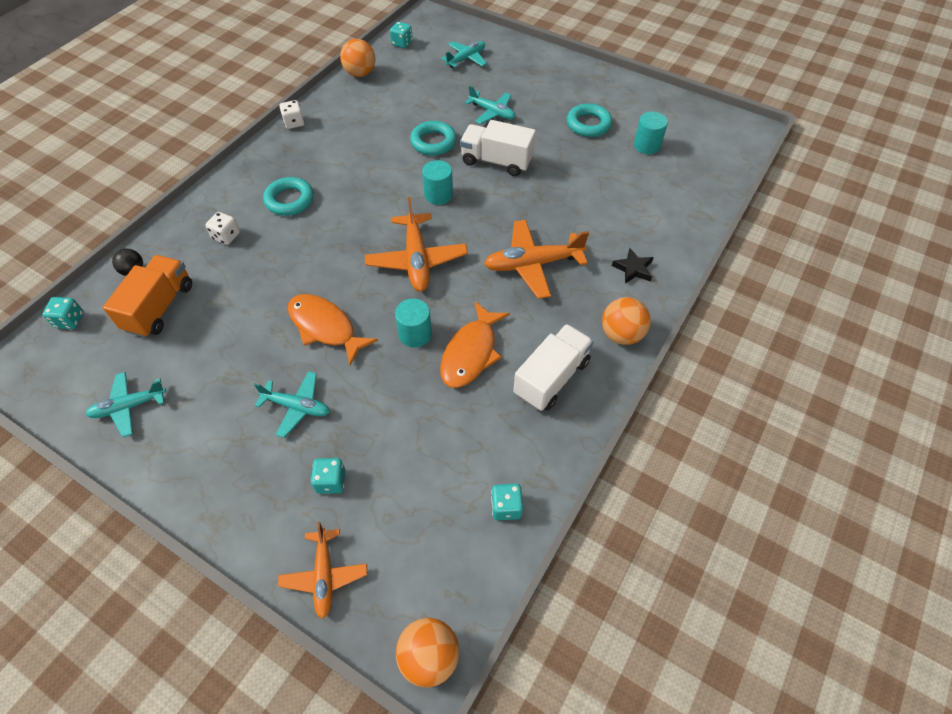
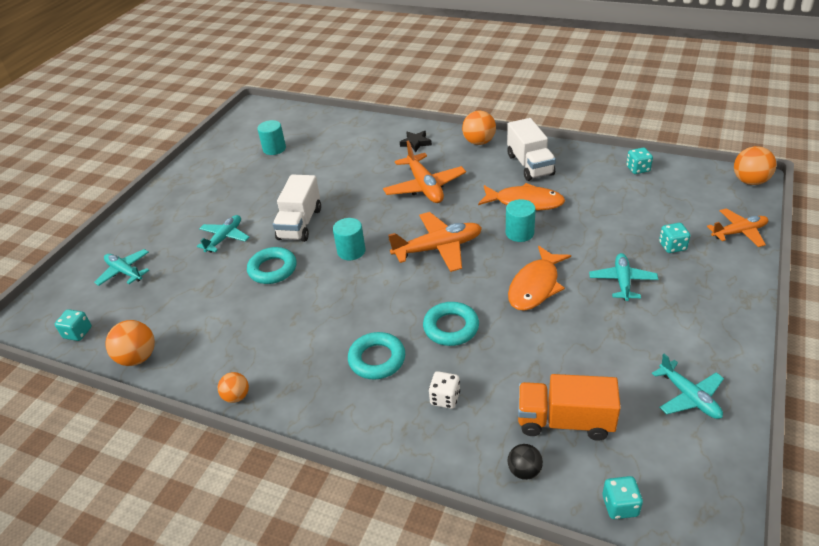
camera: 95 degrees left, 15 degrees down
(294, 123) = (236, 396): white dice -> orange ball
(551, 378) = (530, 165): white truck -> white truck turned 135 degrees counterclockwise
(588, 124) = (245, 180): turquoise ring -> turquoise ring (451, 327)

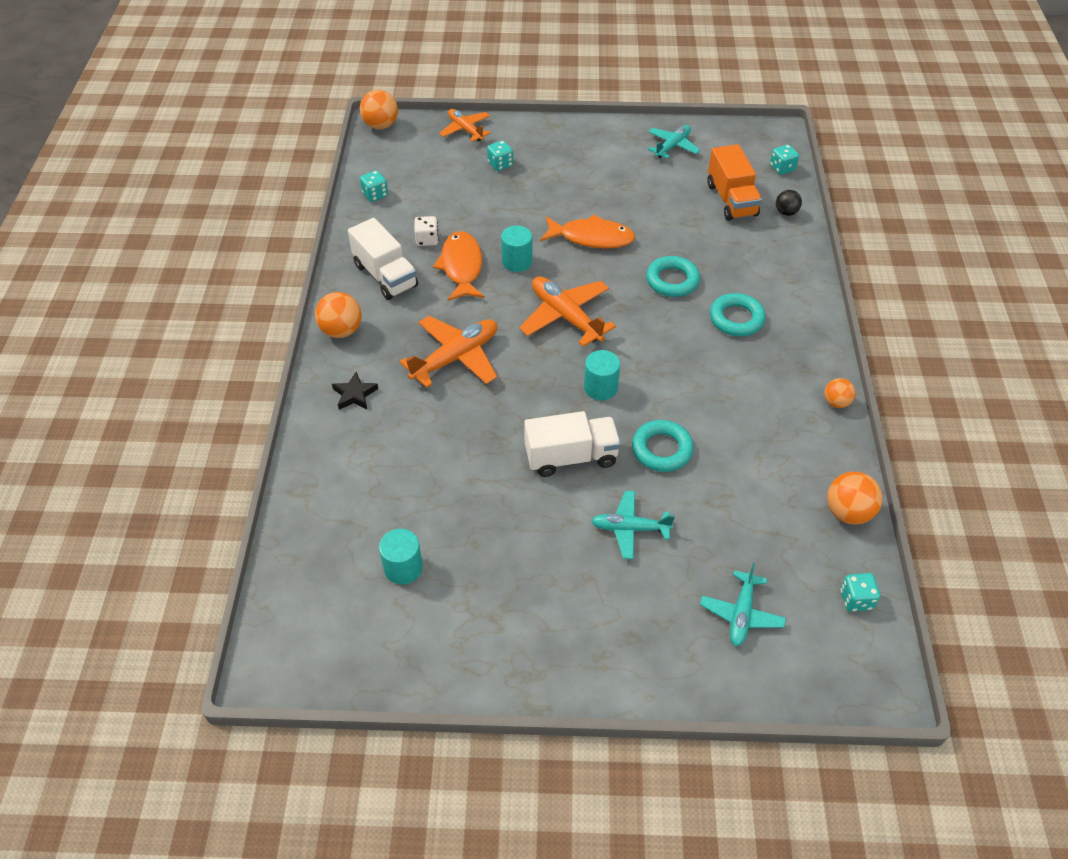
camera: 115 degrees left, 10 degrees up
(445, 398) = (750, 266): white dice -> white dice (427, 239)
(530, 165) = (385, 276): white truck -> white truck turned 90 degrees clockwise
(622, 281) = (561, 188): turquoise plane -> none

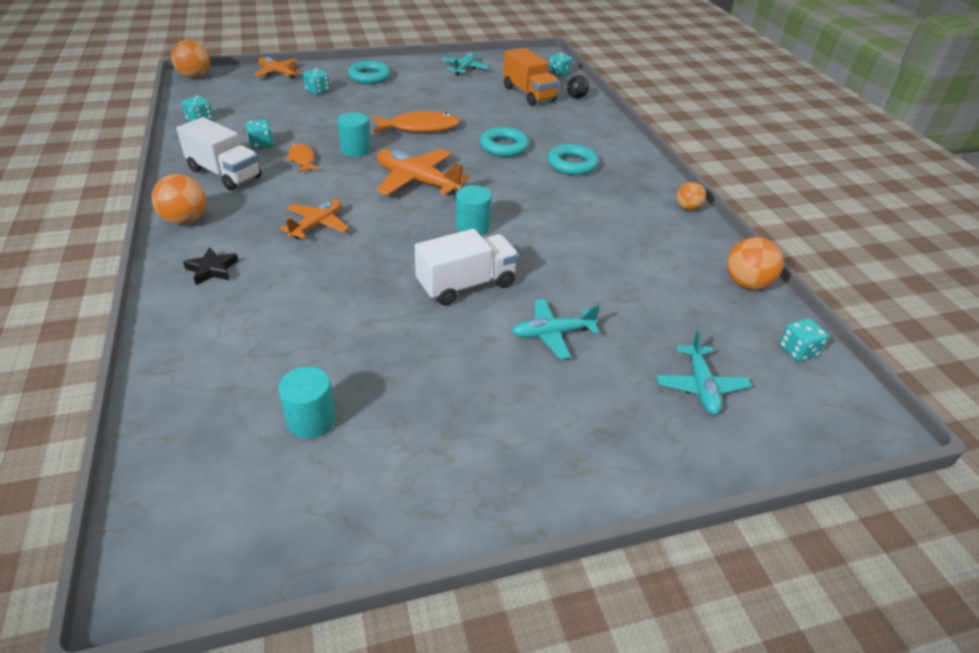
camera: 20 degrees left, 10 degrees down
(427, 239) = (261, 144): white dice -> turquoise dice
(456, 357) = (317, 225): orange plane -> orange plane, size x0.64
(461, 267) = (302, 159): orange fish -> orange fish, size x0.59
(662, 449) = (553, 265): turquoise ring -> turquoise ring (369, 77)

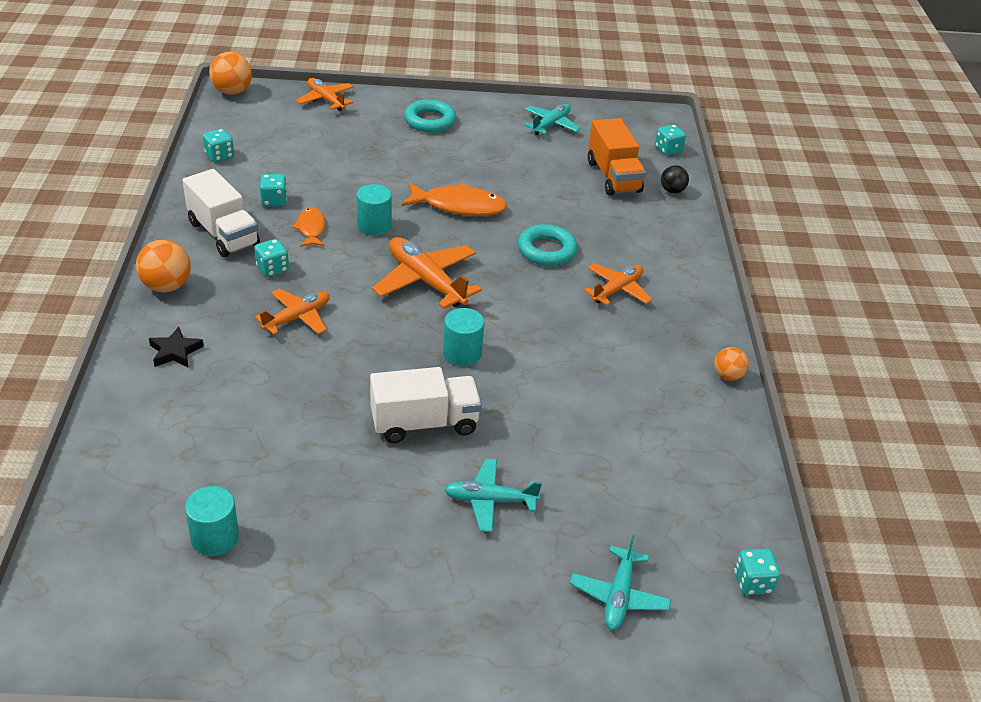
camera: 15 degrees right, 0 degrees up
(317, 91) = (362, 133): turquoise dice -> turquoise dice (272, 269)
(572, 164) = (617, 290): turquoise ring -> orange plane
(746, 284) = (742, 489): orange ball -> none

